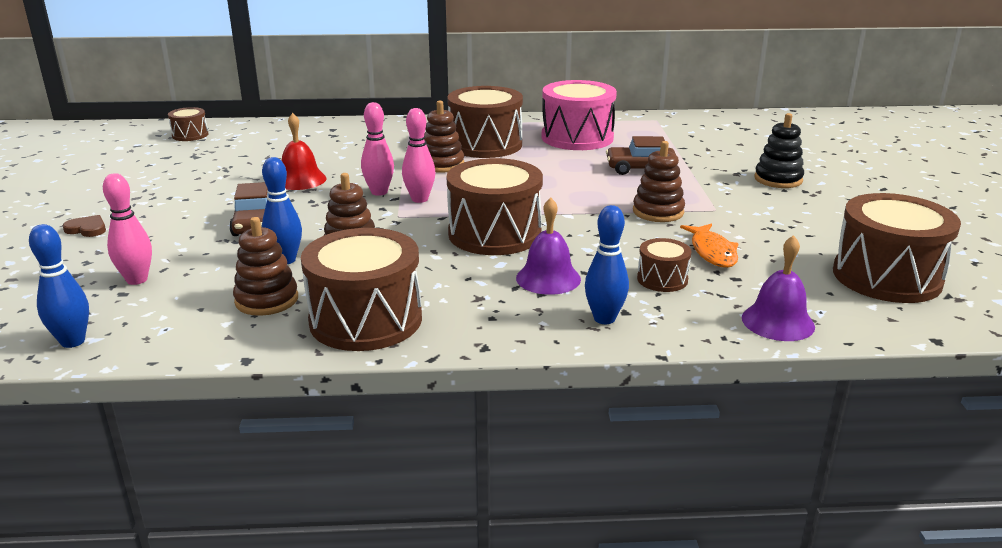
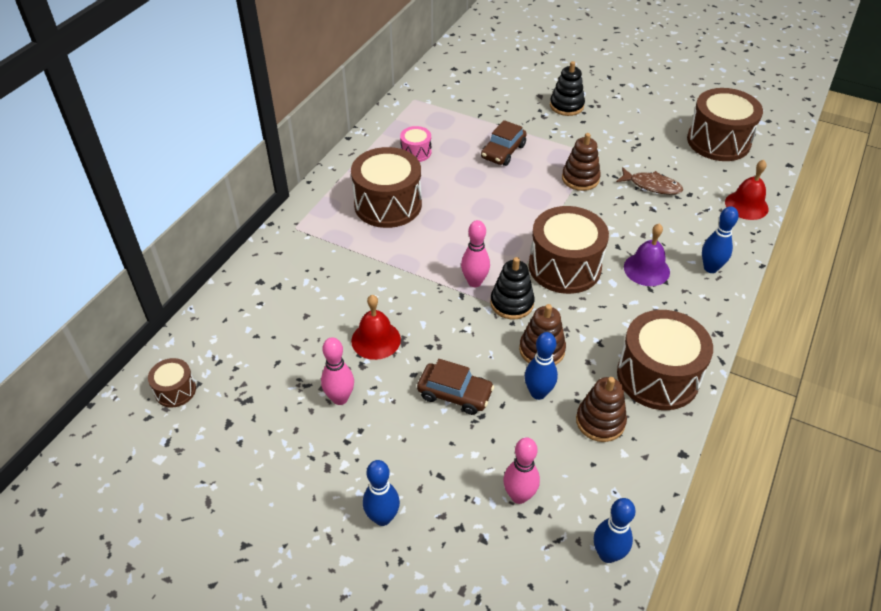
camera: 60 degrees left, 20 degrees up
(87, 229) = (382, 518): brown heart -> blue bowling pin
(379, 192) = (442, 300): pink bowling pin -> pink bowling pin (340, 398)
(407, 221) = (512, 303): none -> black stacking toy
(442, 164) = (411, 244): brown stacking toy -> none
(577, 137) = (416, 152): pink drum -> pink drum, size x0.49
(662, 279) = (675, 222): brown drum -> none
(712, 252) = (652, 186): orange fish -> brown fish
(778, 322) = (746, 205): purple bell -> red bell

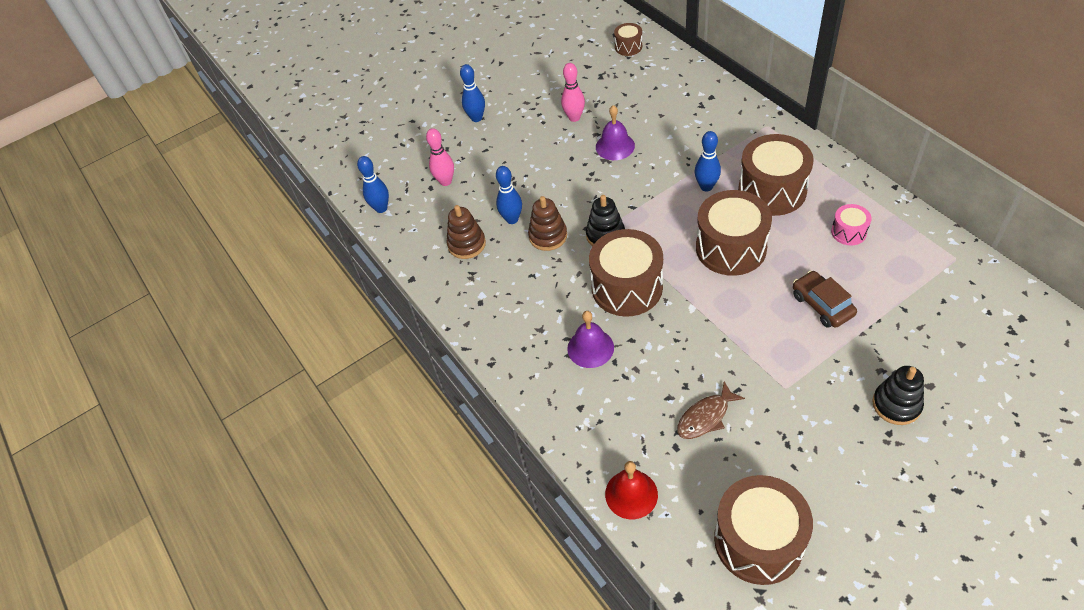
camera: 125 degrees right, 5 degrees up
(376, 340) = (615, 146): red bell -> purple bell
(455, 394) = (540, 174): brown car -> none
(474, 282) = (642, 219): pink bowling pin -> none
(580, 178) = (746, 355): brown stacking toy -> none
(658, 376) = (479, 297): brown drum -> brown drum (731, 248)
(710, 268) = (563, 401): blue bowling pin -> blue bowling pin (706, 187)

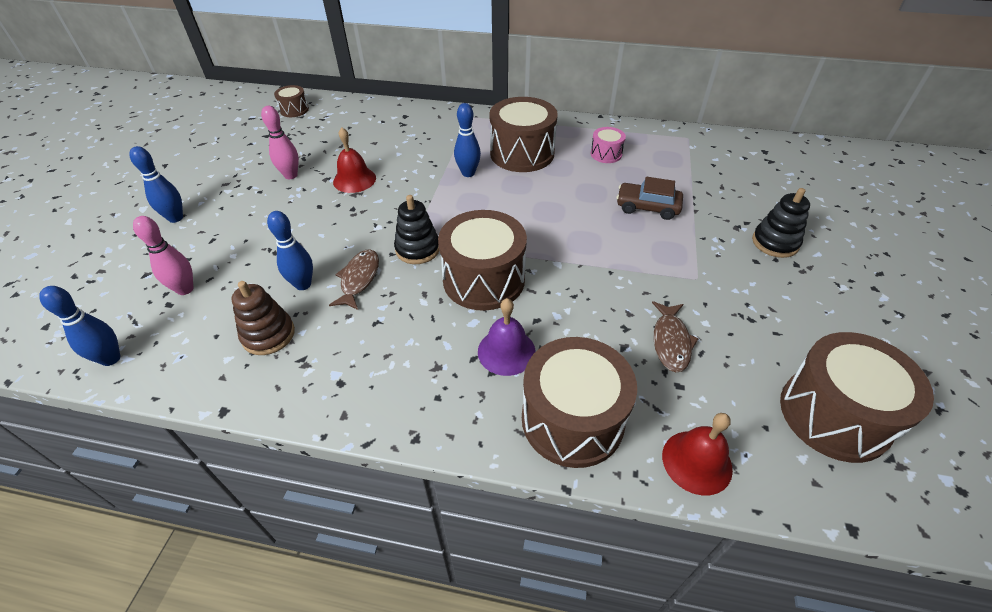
camera: 50 degrees left, 5 degrees down
(548, 236) = (359, 279): brown stacking toy -> brown fish
(615, 146) = (354, 180): purple bell -> red bell
(731, 248) = (536, 204): brown drum -> brown drum (572, 419)

